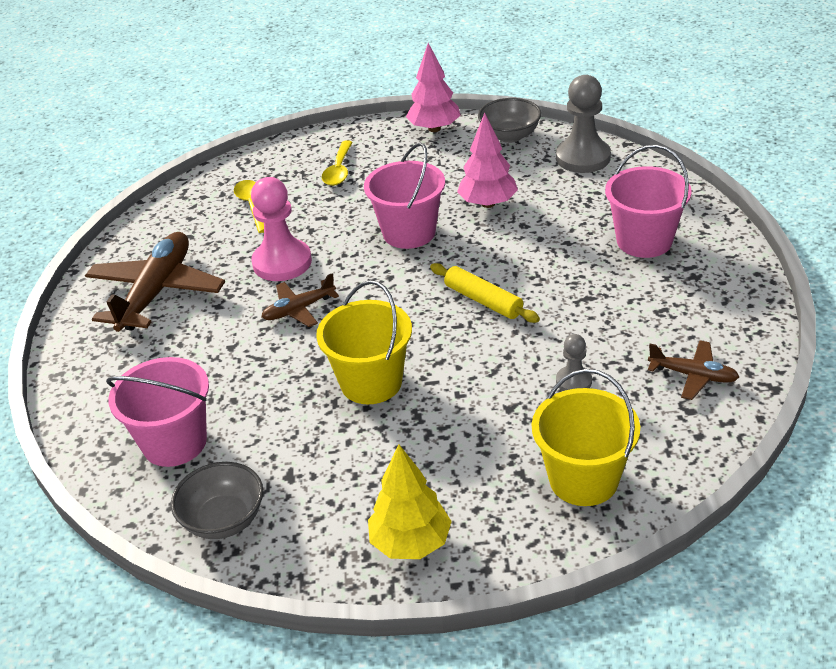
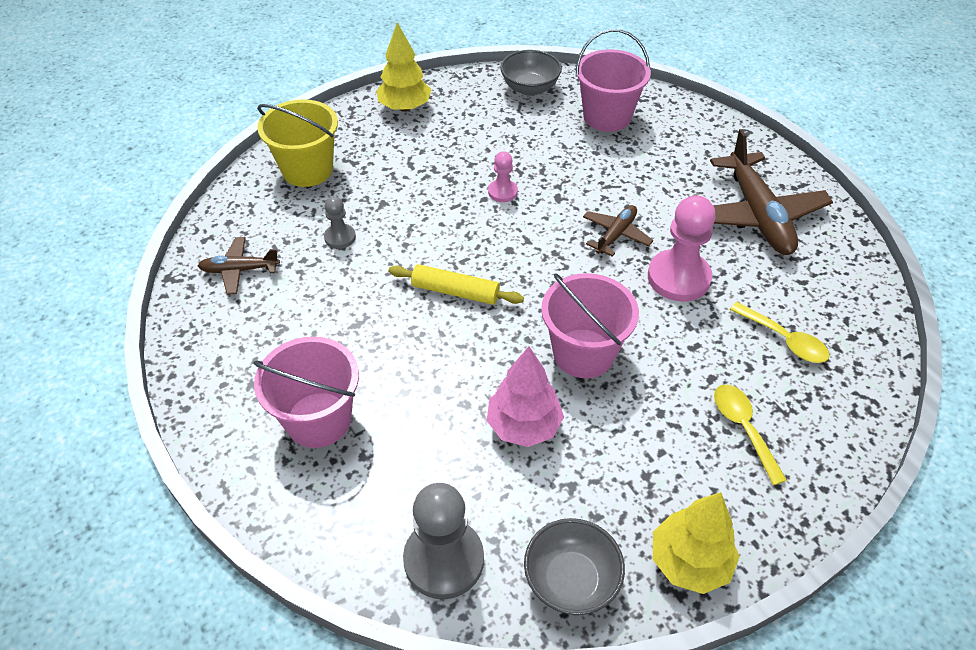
camera: 150 degrees right, 10 degrees up
(371, 382) = (502, 192): yellow bucket -> pink pawn
(434, 129) = (689, 562): pink tree -> yellow tree

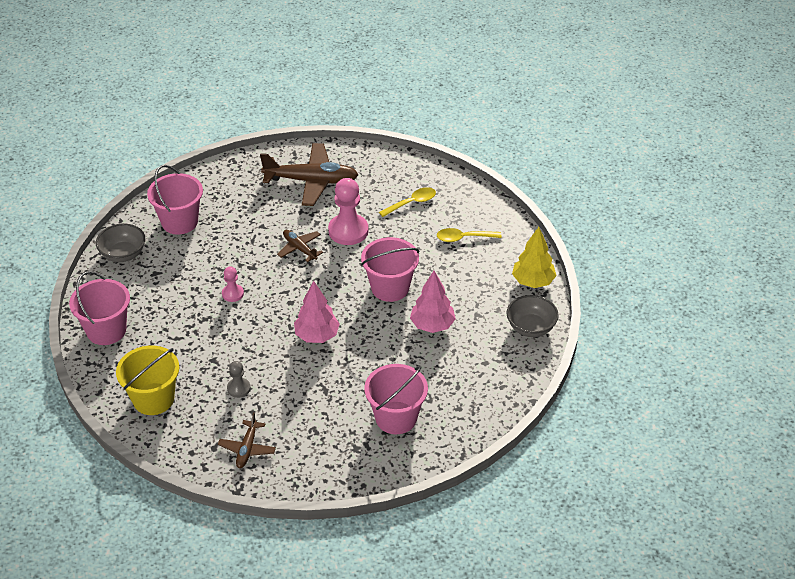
camera: 75 degrees left, 5 degrees down
(404, 107) = (106, 330): yellow tree -> pink bucket
(444, 560) = (506, 375): grey pawn -> none
(455, 292) = (317, 336): yellow rolling pin -> pink tree

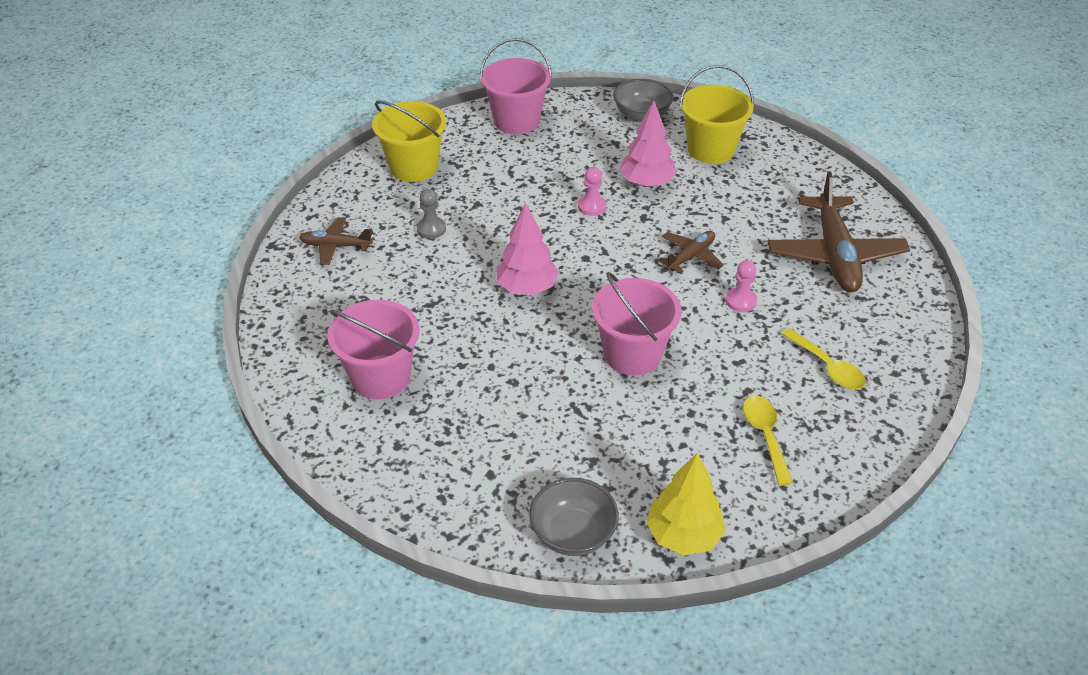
camera: 85 degrees right, 0 degrees up
(179, 222) = (710, 149): pink bucket -> yellow bucket
(348, 231) = (740, 301): pink pawn -> pink pawn, size x0.52
(432, 325) = (562, 406): pink tree -> pink tree (647, 183)

